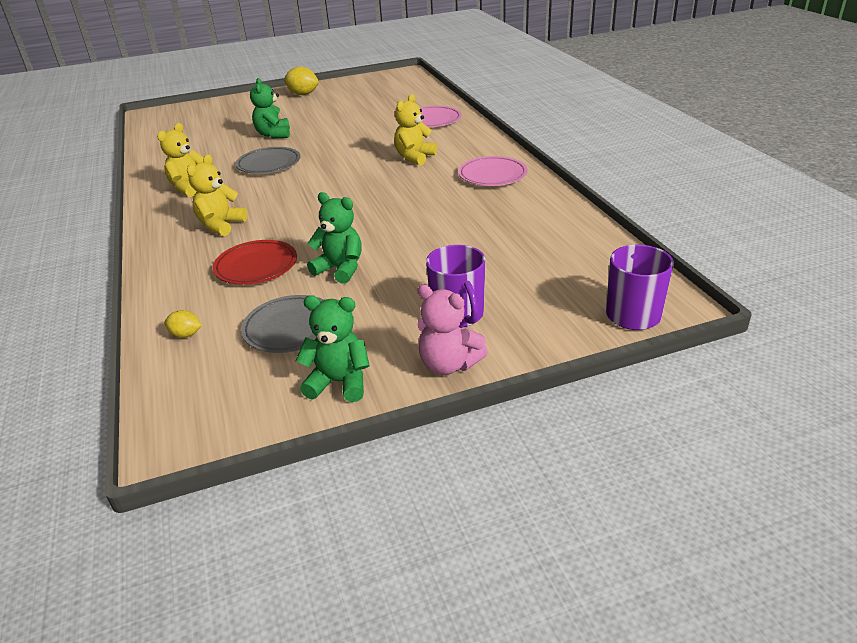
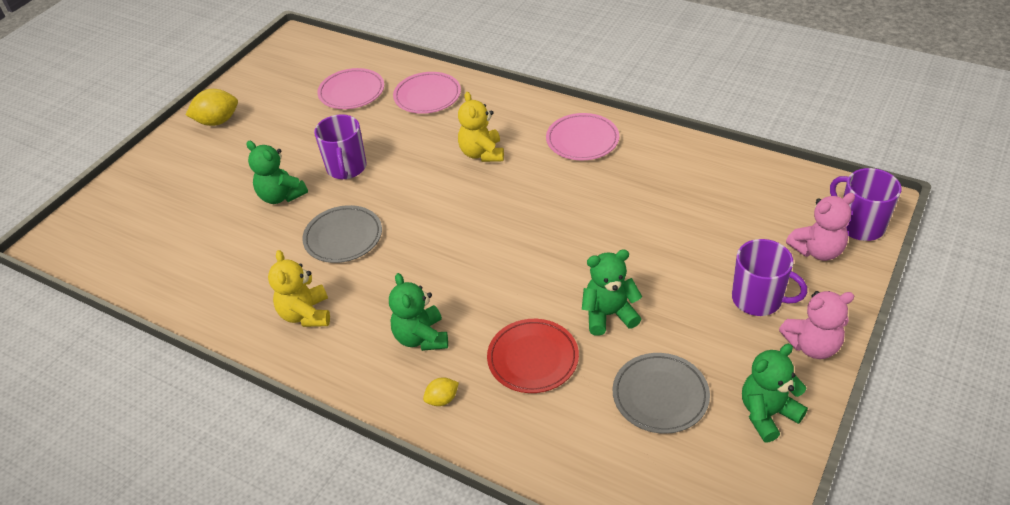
camera: 40 degrees left, 10 degrees up
(186, 334) = (588, 463): yellow lemon -> yellow lemon (442, 399)
(221, 225) = (421, 337): yellow teddy bear -> green teddy bear
(327, 135) = (346, 168): none -> purple mug
(393, 104) = (351, 92): none -> pink plate
(562, 311) = (817, 250): none -> pink teddy bear

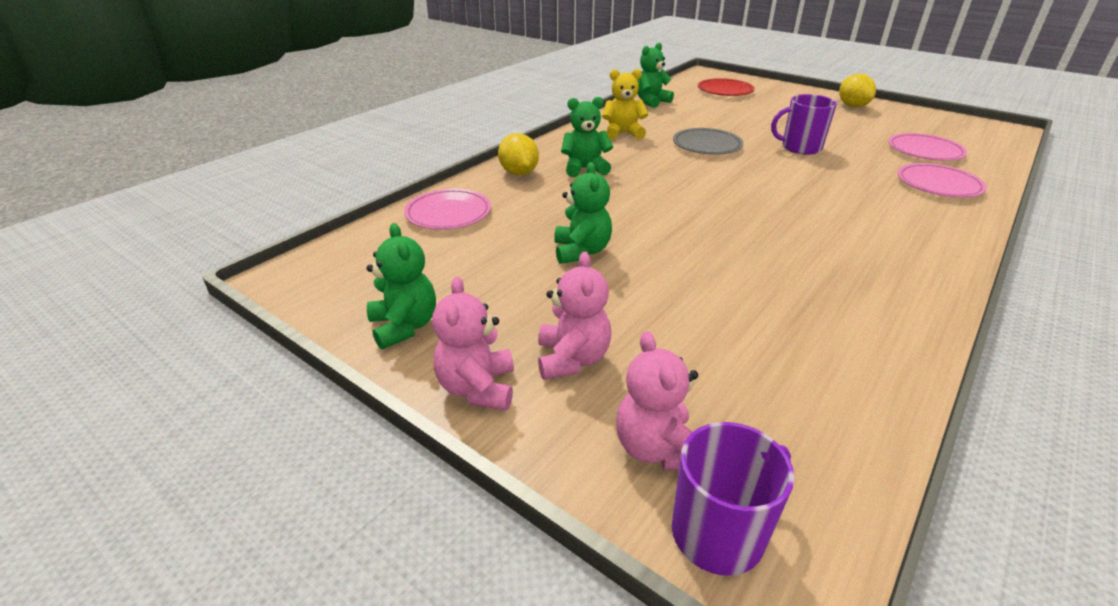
camera: 95 degrees right, 10 degrees down
(281, 196) = (758, 126): green teddy bear -> green teddy bear (651, 102)
(442, 399) = (519, 173): yellow lemon -> yellow lemon, size x1.81
(482, 153) = (841, 207): yellow teddy bear -> none
(533, 358) = (542, 209): red plate -> red plate (725, 91)
(582, 140) = (889, 270): pink plate -> pink plate (448, 213)
(660, 395) = (467, 265): grey plate -> none
(758, 299) = (572, 359): purple mug -> pink teddy bear

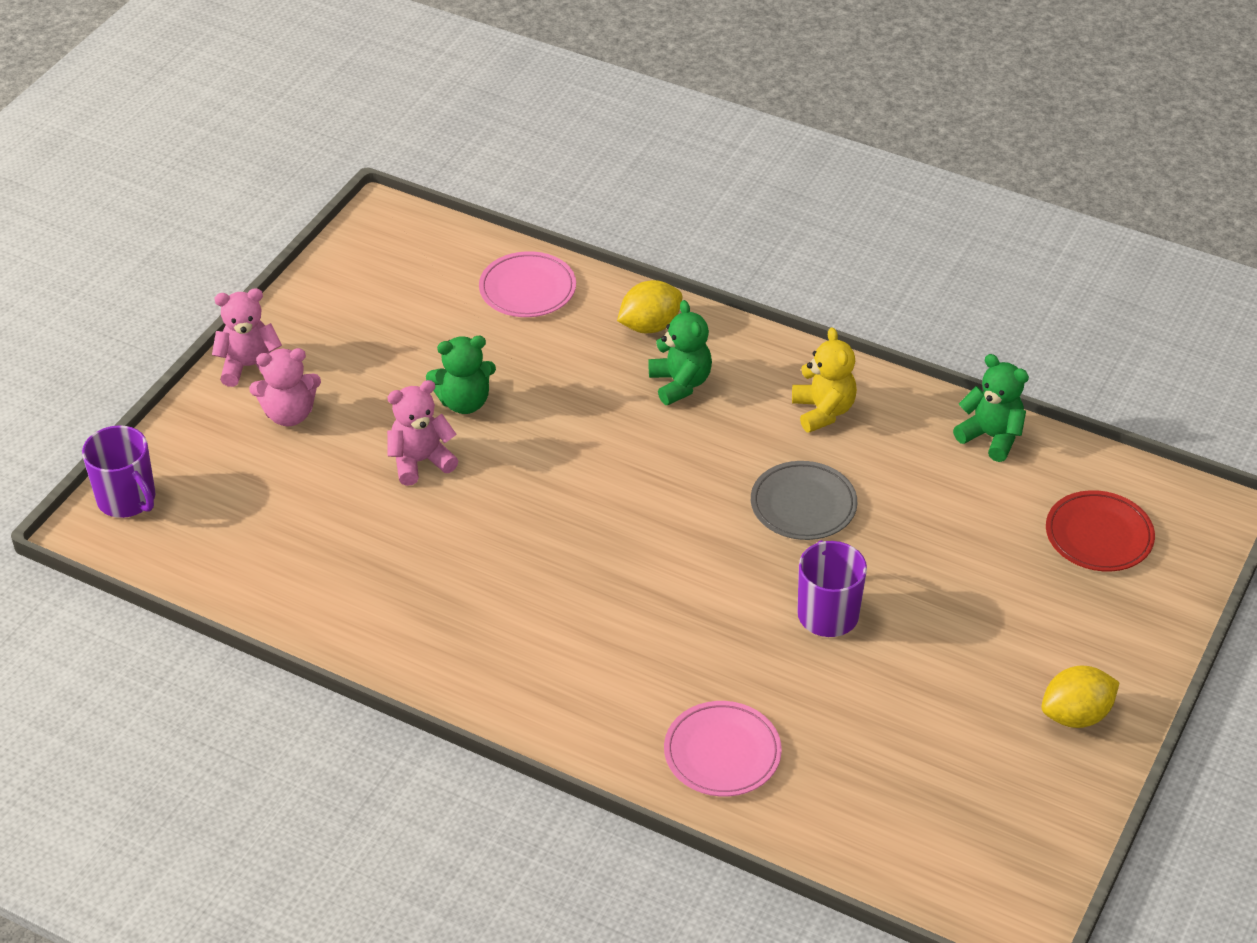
camera: 80 degrees right, 10 degrees up
(404, 326) = (321, 309): green teddy bear -> none
(657, 448) = (195, 468): pink teddy bear -> pink teddy bear (420, 461)
(924, 151) = (859, 770): pink plate -> none

